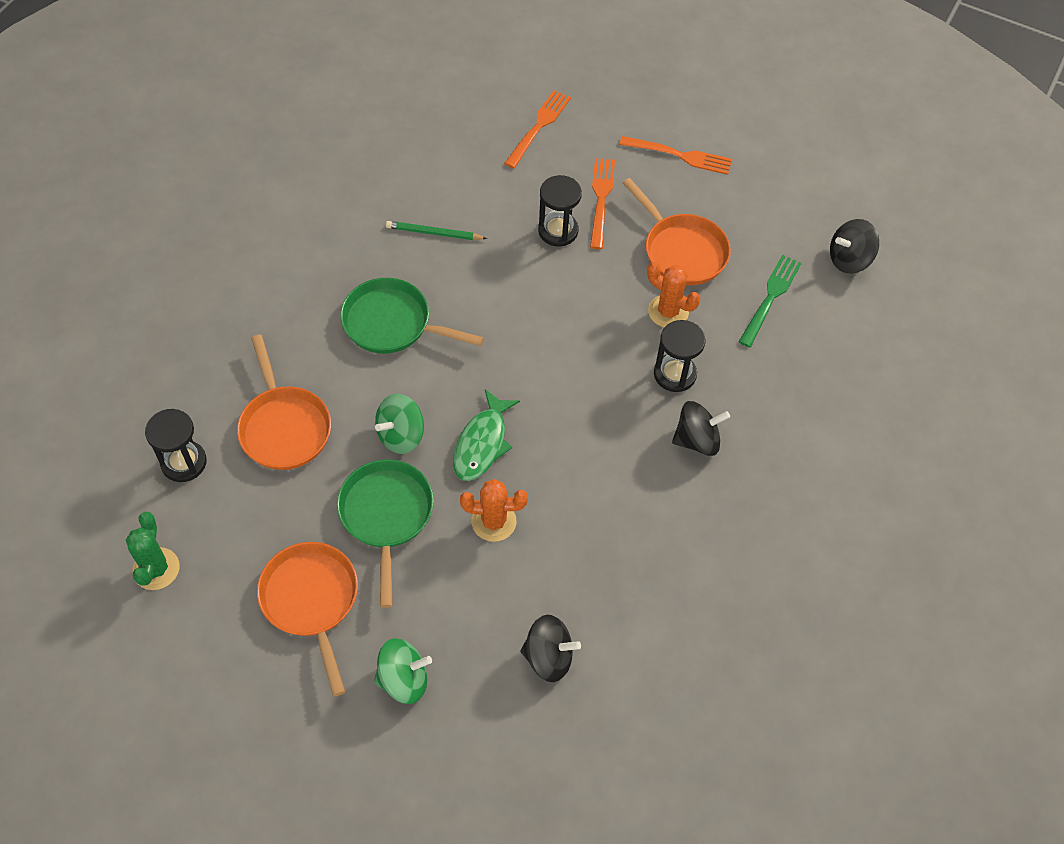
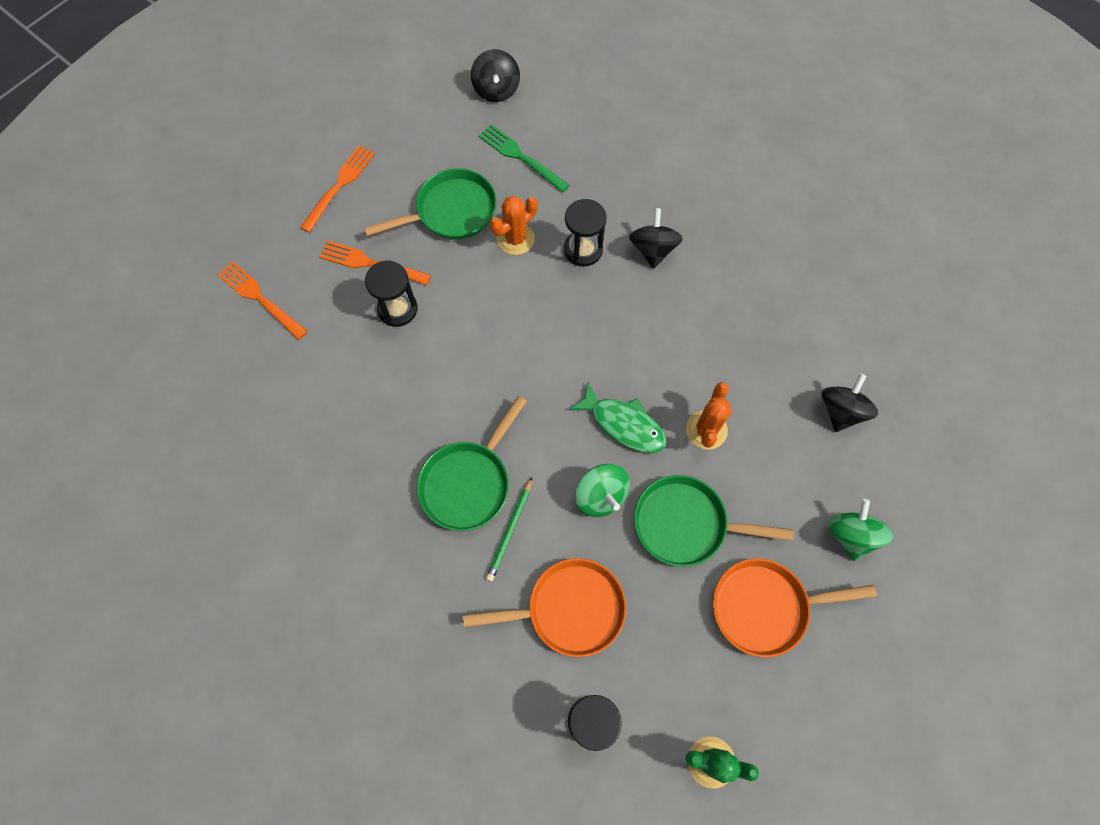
camera: 75 degrees left, 10 degrees up
(434, 233) = (366, 423): green pencil -> green pencil (510, 530)
(681, 251) = (451, 211): orange pan -> green pan

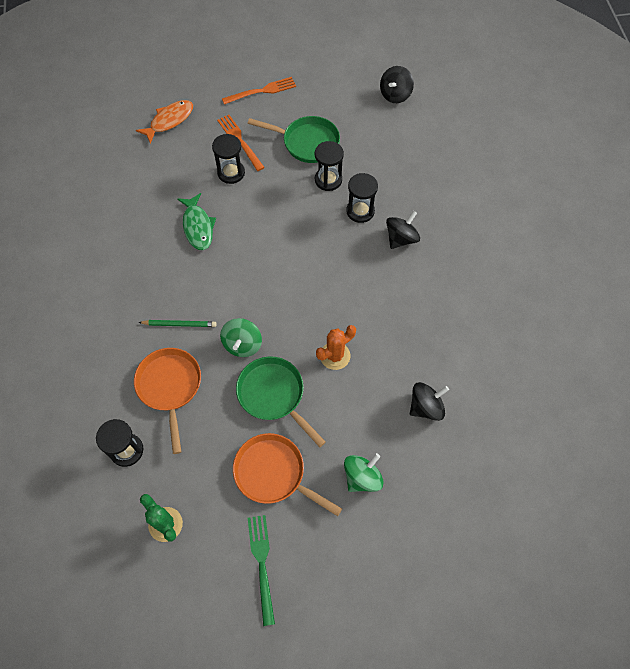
camera: 40 degrees right, 5 degrees down
(260, 298) = (169, 121): orange fork -> orange fish
(468, 483) = (182, 285): green pan -> none
(510, 530) = (179, 324): green pencil -> green pencil turned 150 degrees counterclockwise
(515, 239) = (328, 180): orange cactus -> black hourglass
(521, 157) = (373, 139): green fork -> green fork (262, 564)
(569, 609) = (170, 387): orange pan -> orange pan turned 135 degrees counterclockwise
(623, 424) = (291, 317): green fish -> green fish (198, 226)

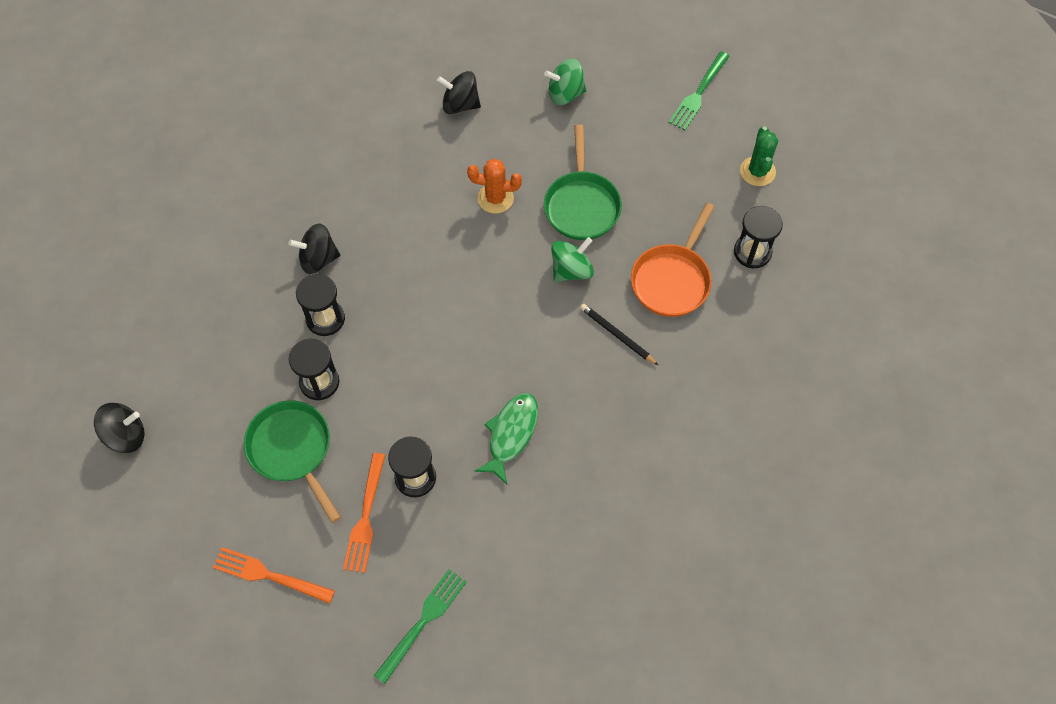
camera: 140 degrees left, 0 degrees up
(169, 121) = (423, 622): orange fish -> green fork
(179, 324) = (617, 335): green pencil -> black pencil
(273, 473) = (635, 146): orange pan -> none

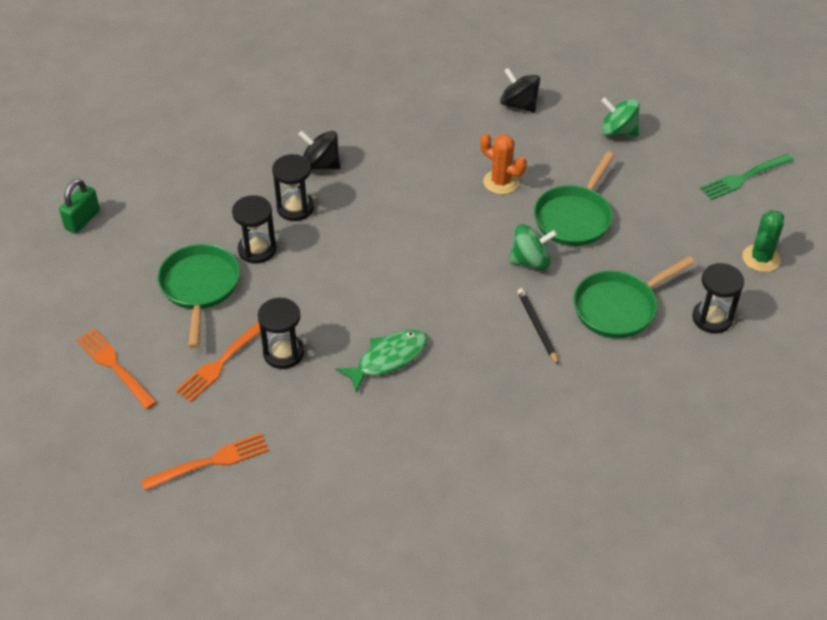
camera: 30 degrees right, 15 degrees down
(126, 435) = (82, 220): black spinning top -> green padlock
(423, 622) = (210, 462): green fork -> orange fork
(672, 280) = (619, 307): orange pan -> green pan

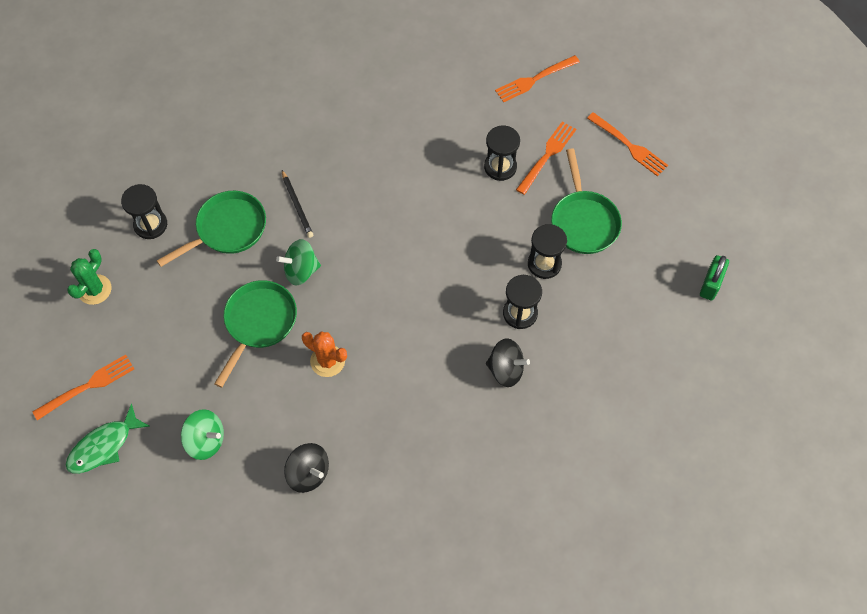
camera: 175 degrees right, 15 degrees up
(388, 359) = (416, 168): green fish -> green fish (104, 446)
(744, 177) = (87, 386): green fork -> orange fork

